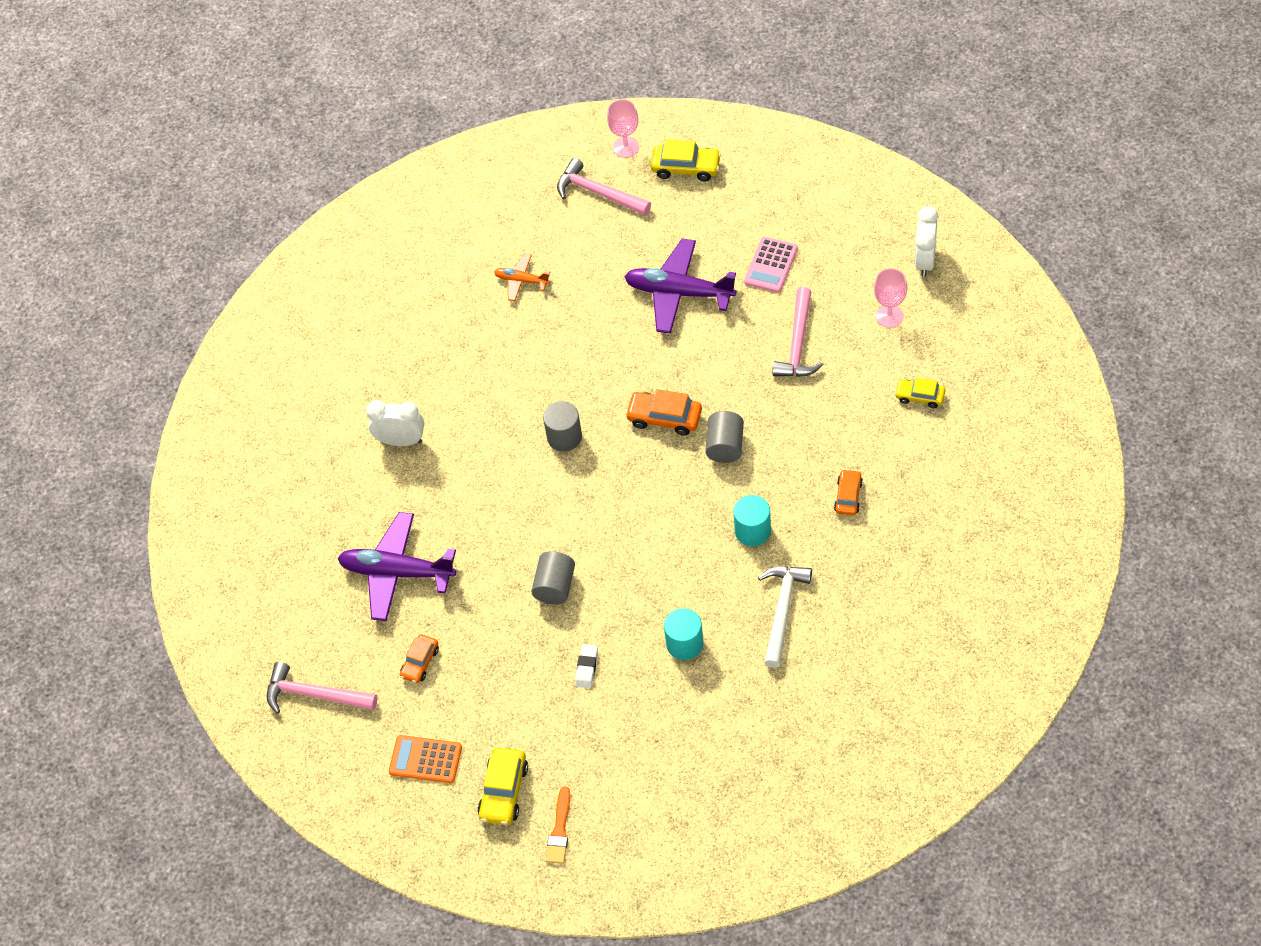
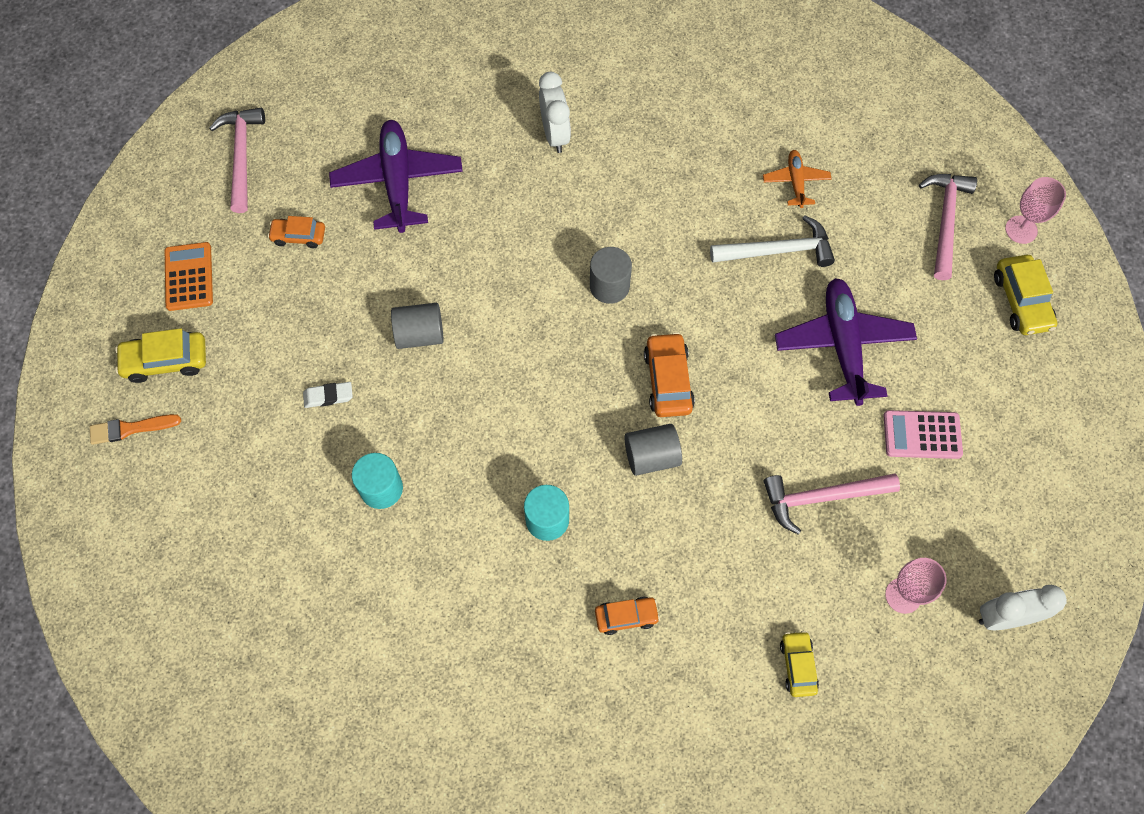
camera: 65 degrees right, 10 degrees up
(782, 611) = (450, 584): white hammer -> white hammer (778, 250)

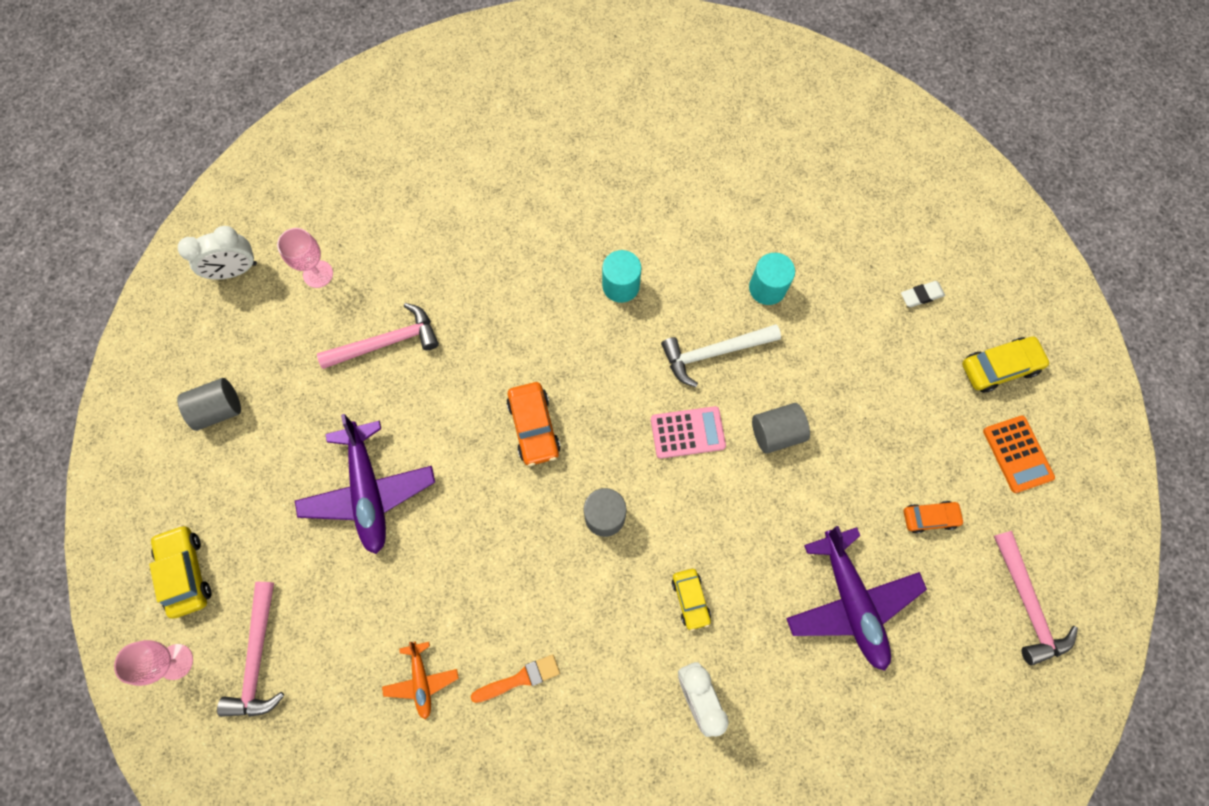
camera: 170 degrees right, 5 degrees up
(131, 428) = (1000, 302): orange brush -> orange brush (519, 679)
(328, 396) = (840, 359): white eraser -> white eraser (921, 295)
(626, 616) = (543, 223): orange car -> none
(651, 456) = (540, 353): grey cylinder -> grey cylinder (218, 409)
(778, 250) = (437, 588): white hammer -> white hammer (714, 353)
(797, 665) = (403, 209): yellow car -> yellow car (690, 599)
(922, 435) = (295, 414): pink calculator -> pink calculator (687, 432)

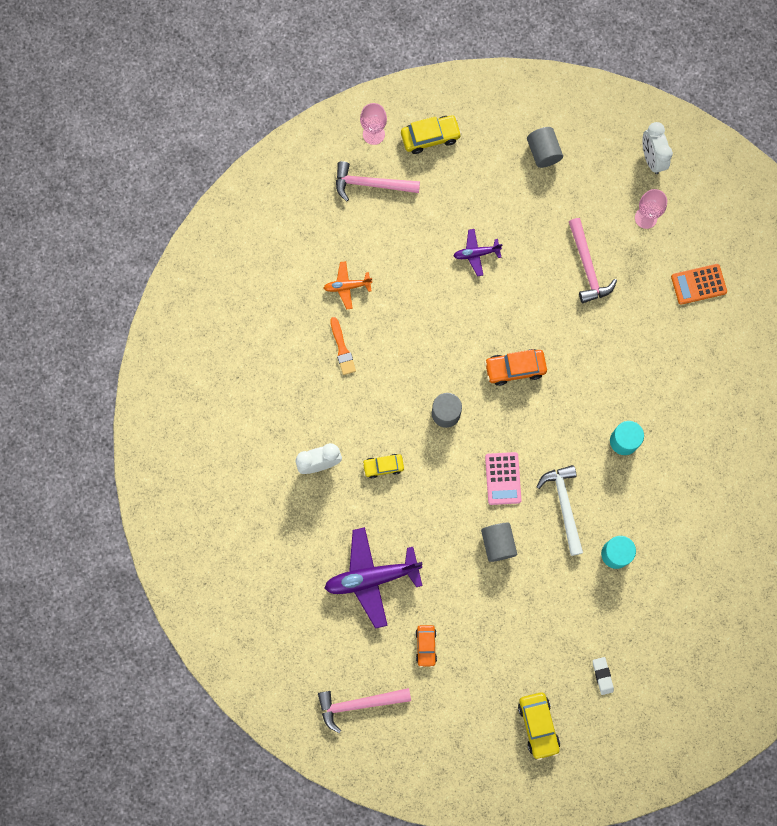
camera: 95 degrees right, 5 degrees up
(368, 491) = (476, 254): purple plane -> purple plane, size x0.52
(1017, 454) = (468, 723): orange calculator -> orange calculator (698, 284)

